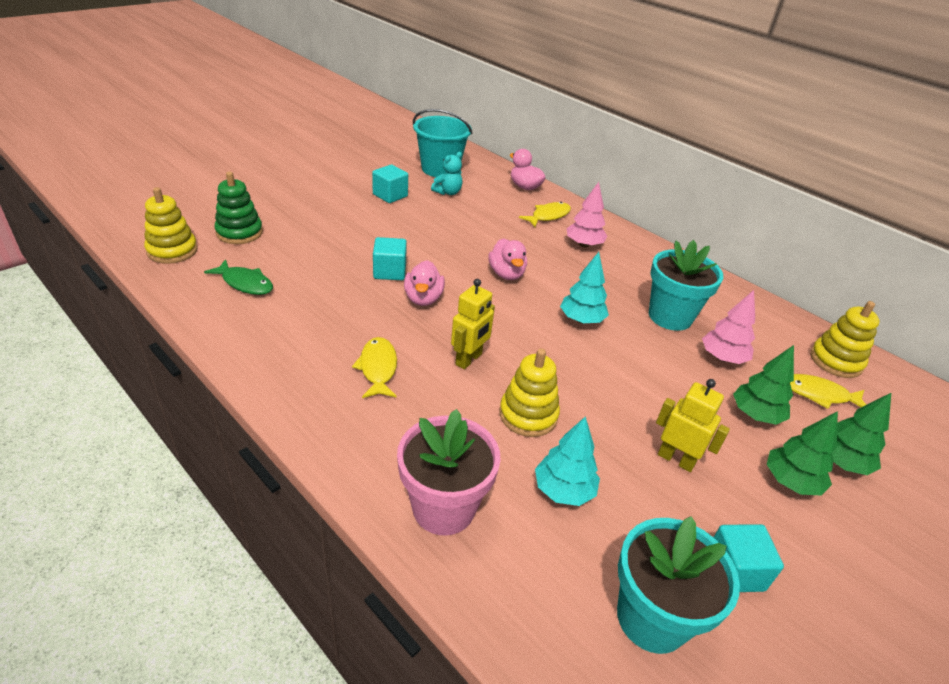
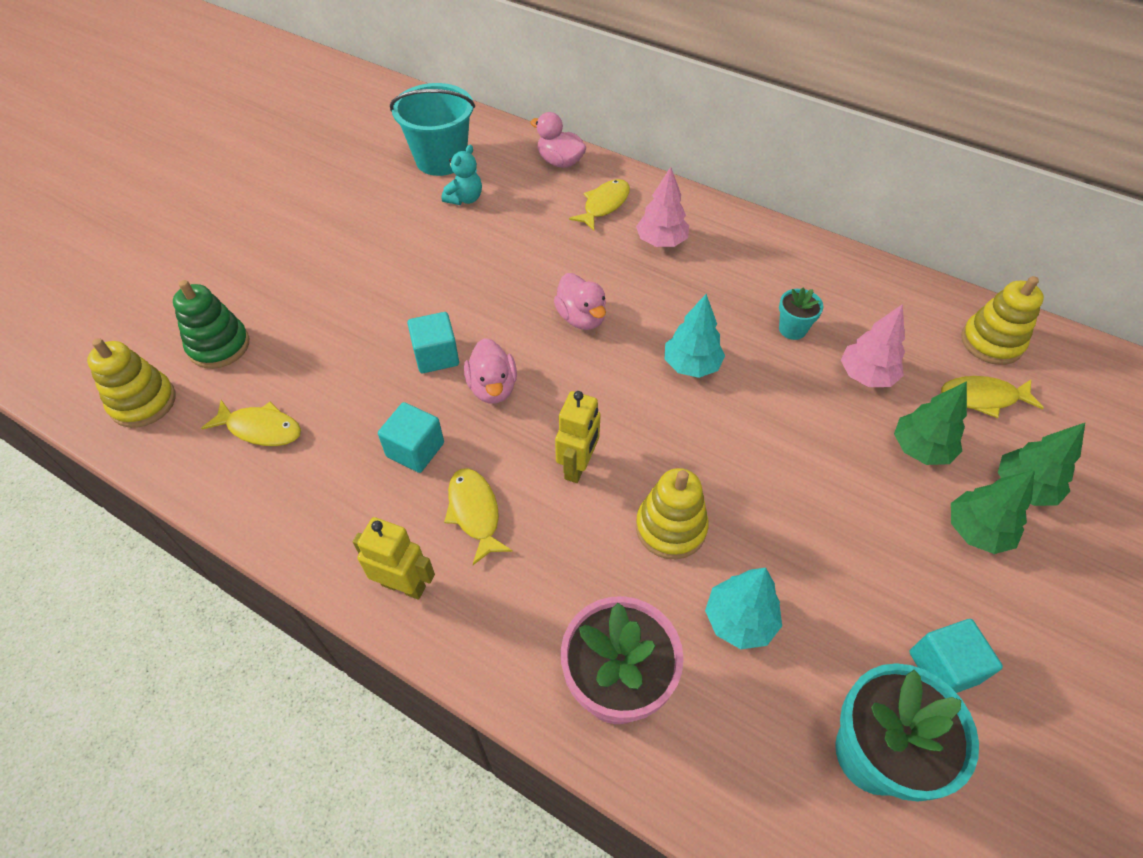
camera: 10 degrees left, 15 degrees up
(245, 283) = (261, 429): green fish -> yellow fish
(390, 195) = (392, 225): turquoise cube -> turquoise cube (415, 449)
(670, 316) = (792, 329): turquoise flower pot -> turquoise flower pot, size x0.51
(676, 459) = (849, 539): yellow robot -> yellow robot (404, 585)

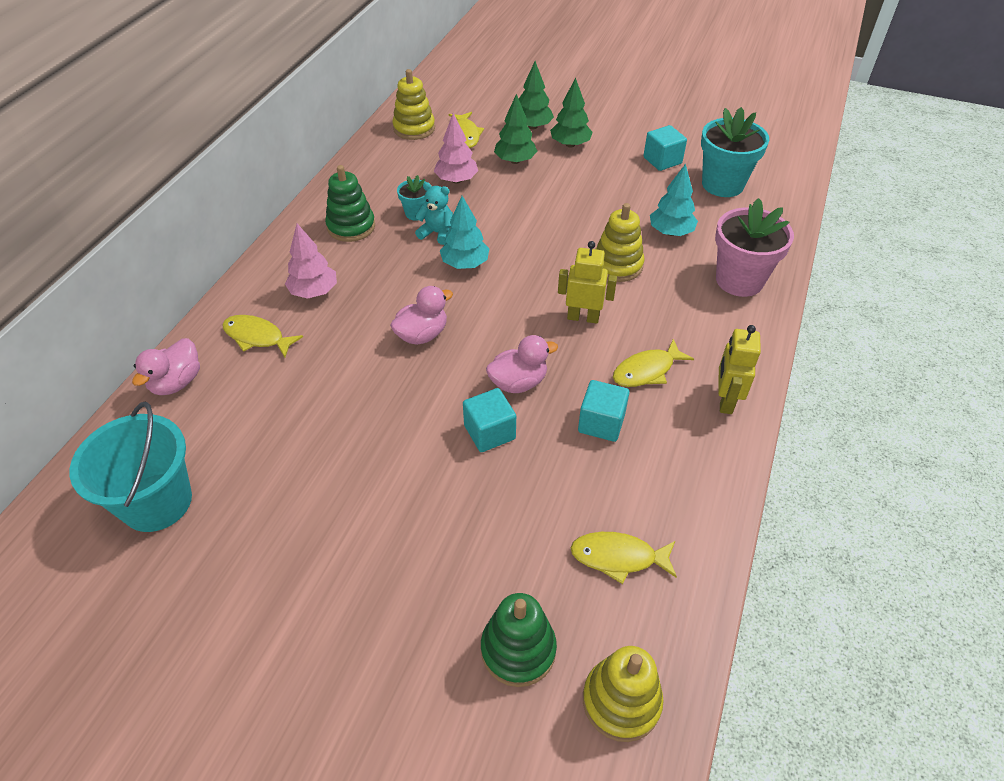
camera: 100 degrees left, 5 degrees down
(261, 429) = (618, 557): yellow fish -> yellow fish turned 90 degrees counterclockwise
(465, 199) = (241, 459): turquoise teddy bear -> turquoise teddy bear (437, 233)
(768, 272) = (351, 227): none -> green stacking toy

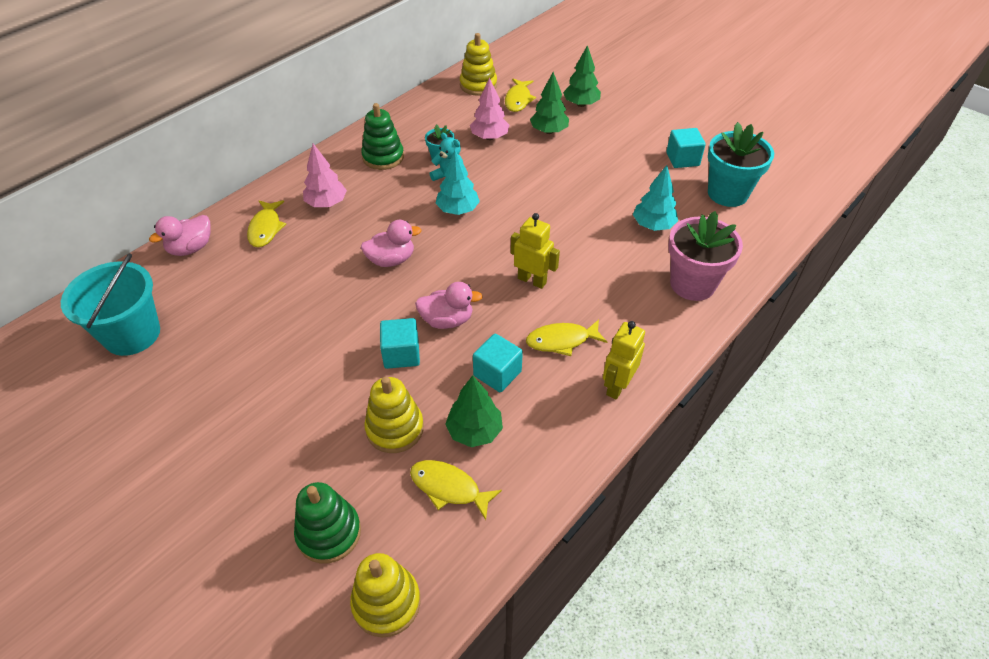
camera: 20 degrees right, 0 degrees up
(257, 337) = (266, 228): yellow fish -> yellow fish turned 135 degrees counterclockwise
(570, 144) = (605, 127): green tree -> green tree (474, 431)
(617, 265) = (588, 243): yellow stacking toy -> yellow stacking toy (395, 428)

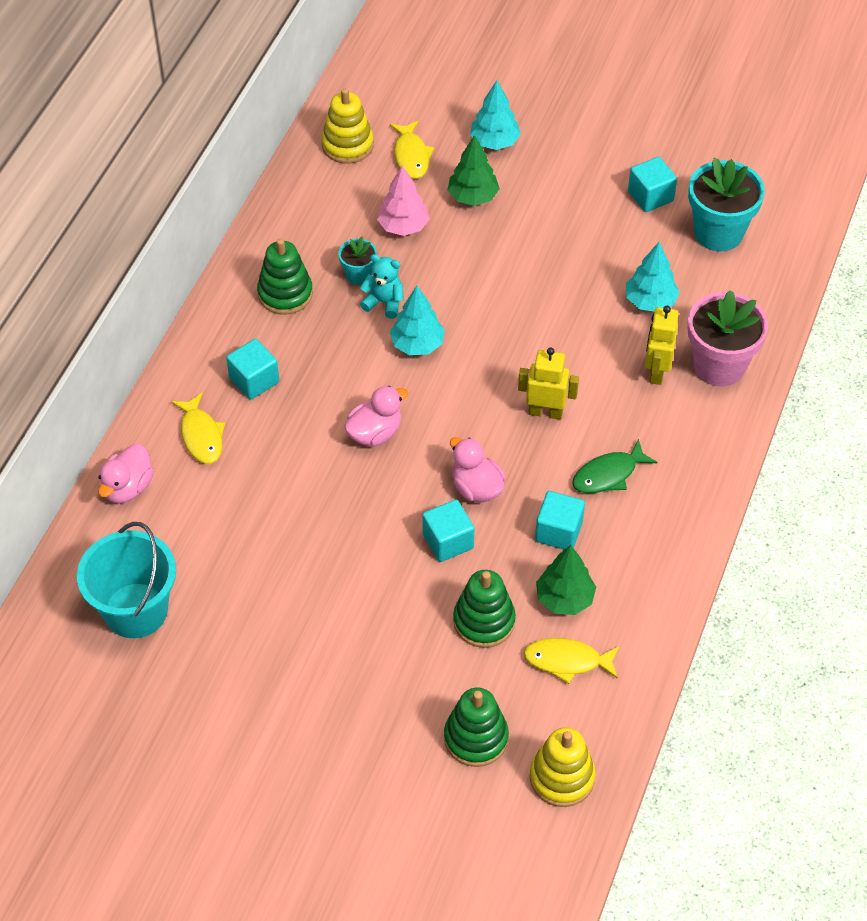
camera: 20 degrees left, 5 degrees up
(326, 203) = (254, 380): pink tree -> turquoise cube
(395, 428) = (484, 621): yellow stacking toy -> green stacking toy
(447, 320) = (476, 488): pink duck -> pink duck turned 105 degrees counterclockwise
(561, 341) = (608, 475): yellow fish -> green fish
(581, 104) = (494, 142): green tree -> turquoise tree
(617, 386) = (684, 507): yellow robot -> yellow robot (656, 371)

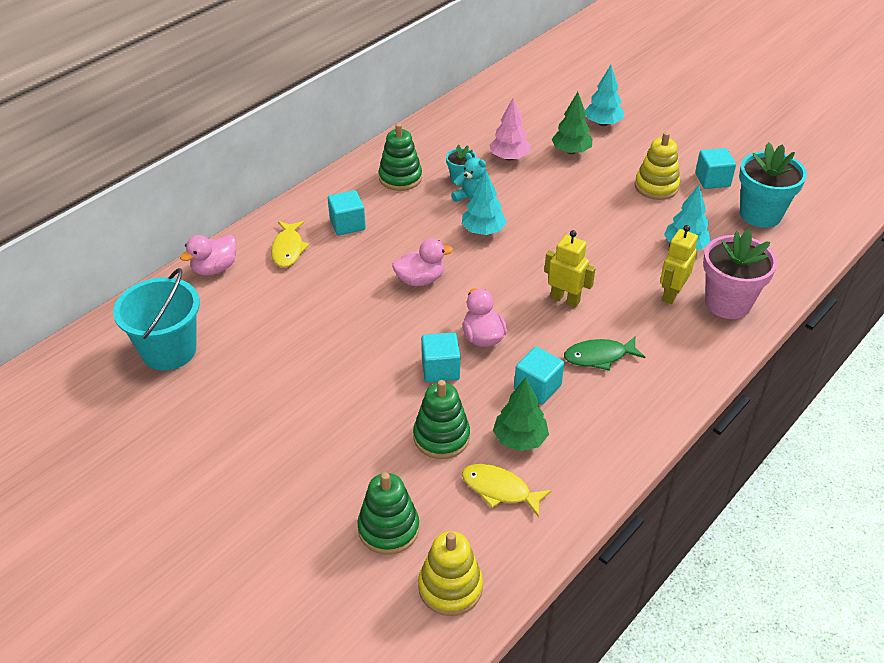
camera: 20 degrees right, 10 degrees down
(347, 145) = (492, 103): yellow stacking toy -> yellow stacking toy (656, 187)
(411, 156) = (536, 119): yellow fish -> none

